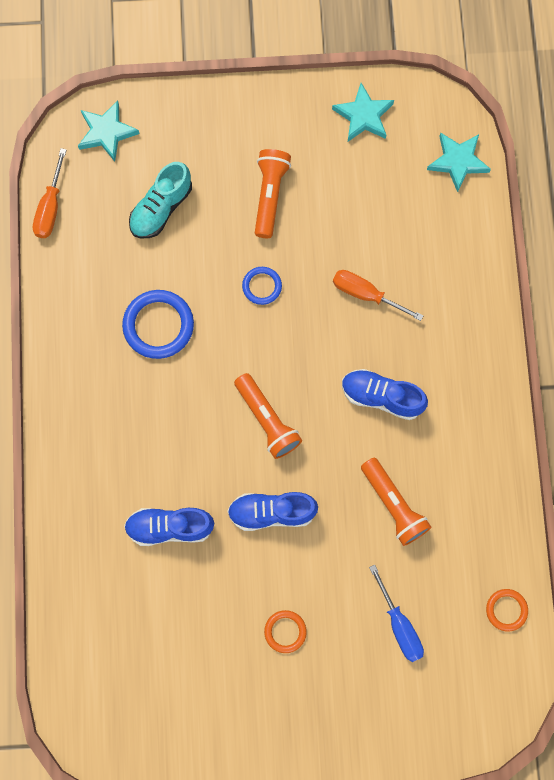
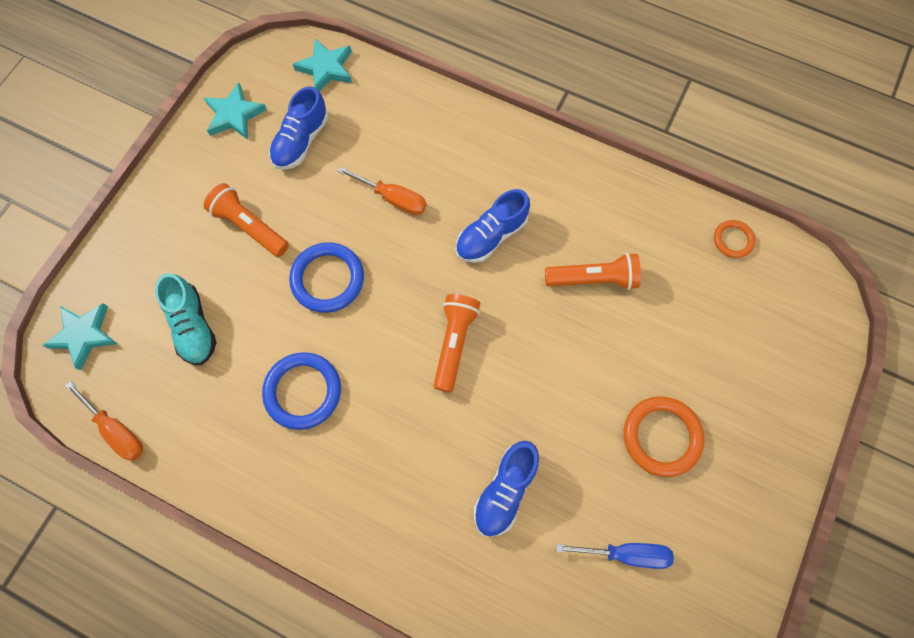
camera: 60 degrees left, 5 degrees down
(262, 286) = (327, 279): blue ring -> blue ring, size x1.78
(267, 420) = (454, 343): orange flashlight -> orange flashlight turned 75 degrees counterclockwise
(272, 512) = (543, 387): blue shoe -> blue shoe (301, 141)
(285, 631) = (661, 437): orange ring -> orange ring, size x1.78
(366, 294) = (392, 198): orange screwdriver -> orange screwdriver turned 120 degrees counterclockwise
(399, 625) = (703, 333): blue screwdriver -> blue screwdriver (625, 553)

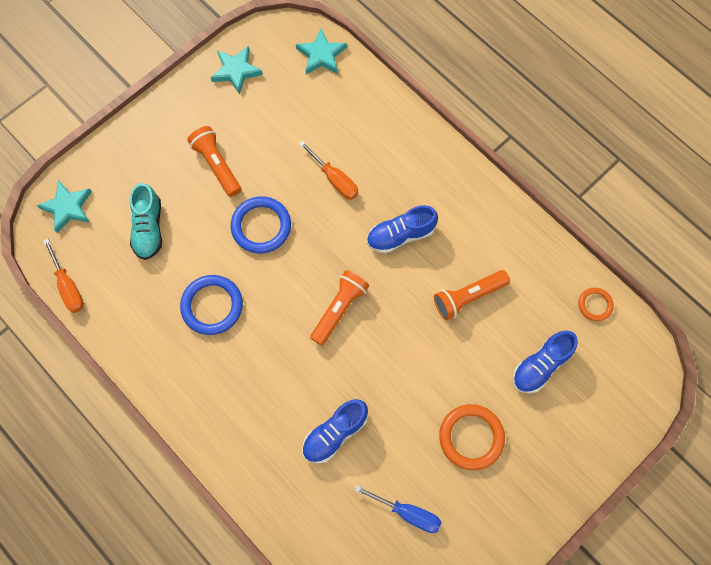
camera: 20 degrees right, 0 degrees up
(301, 141) = (280, 109): blue shoe -> blue shoe (541, 365)
(593, 279) = (468, 297): orange flashlight -> orange flashlight turned 135 degrees clockwise

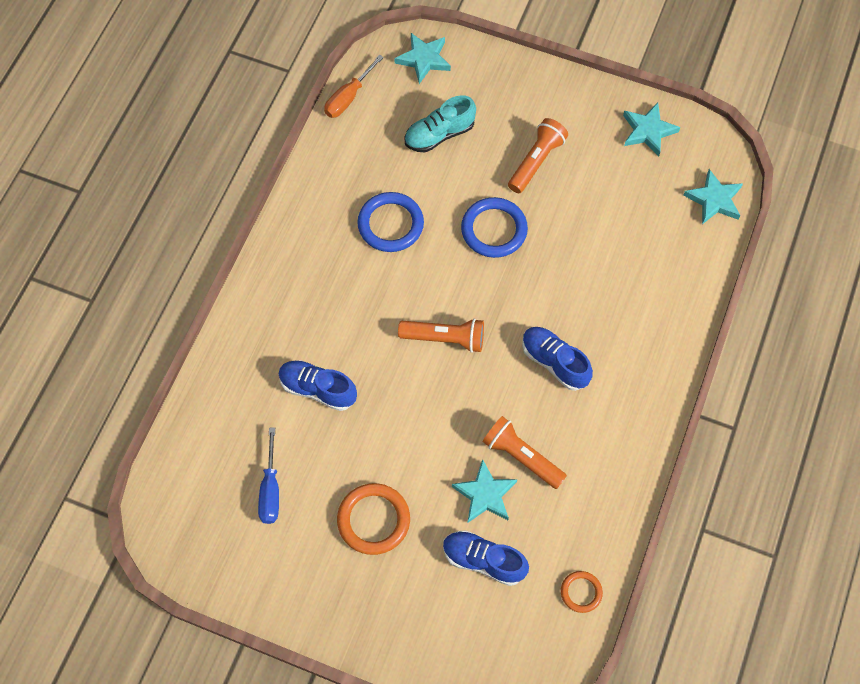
camera: 65 degrees right, 5 degrees down
(334, 179) = (581, 273): orange screwdriver -> none
(487, 339) = (485, 494): none -> turquoise star

